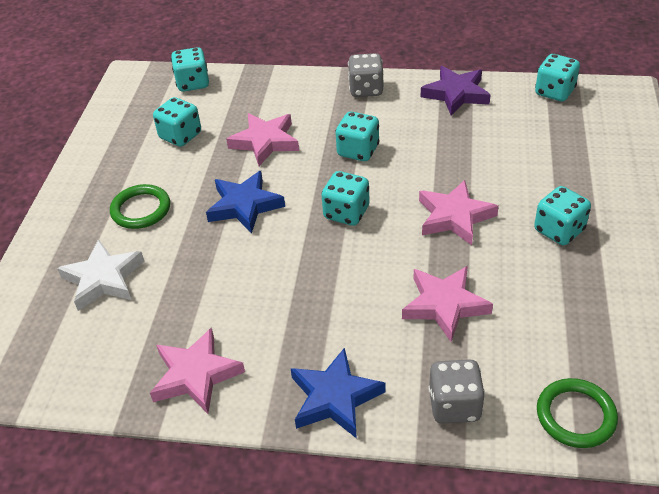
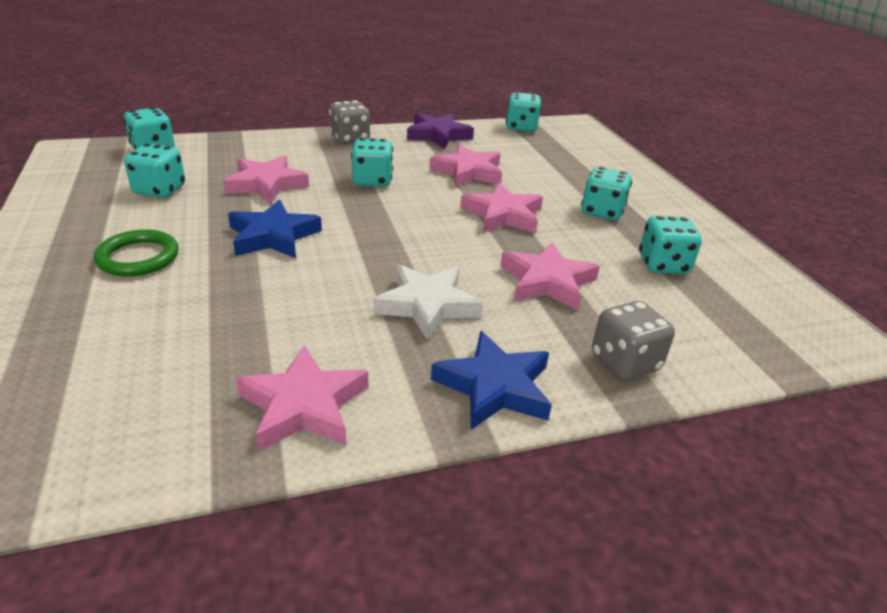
camera: 30 degrees left, 10 degrees down
(103, 279) = (114, 332): white star -> white star (427, 305)
(346, 213) = (393, 227): turquoise dice -> turquoise dice (663, 265)
(455, 152) = (468, 172): none -> pink star
(575, 415) = (739, 343): green ring -> none

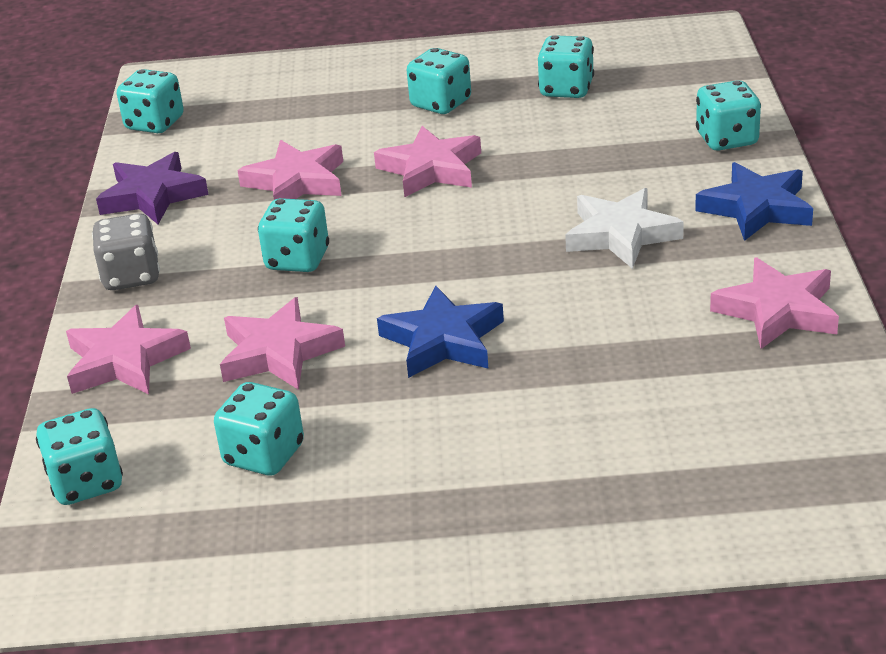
camera: 70 degrees left, 0 degrees up
(138, 257) = (475, 448): green ring -> none
(547, 282) = (587, 159): pink star -> pink star (125, 360)
(625, 362) = (727, 139): grey dice -> turquoise dice

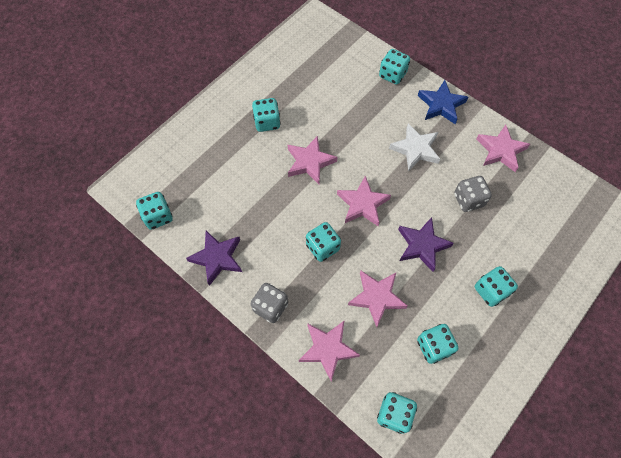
camera: 50 degrees left, 30 degrees up
(296, 182) = (267, 206): pink star -> pink star (362, 204)
(443, 340) = (422, 245): blue star -> purple star
(566, 89) = (305, 83): turquoise dice -> turquoise dice (490, 291)
(612, 335) = (468, 200): none -> grey dice

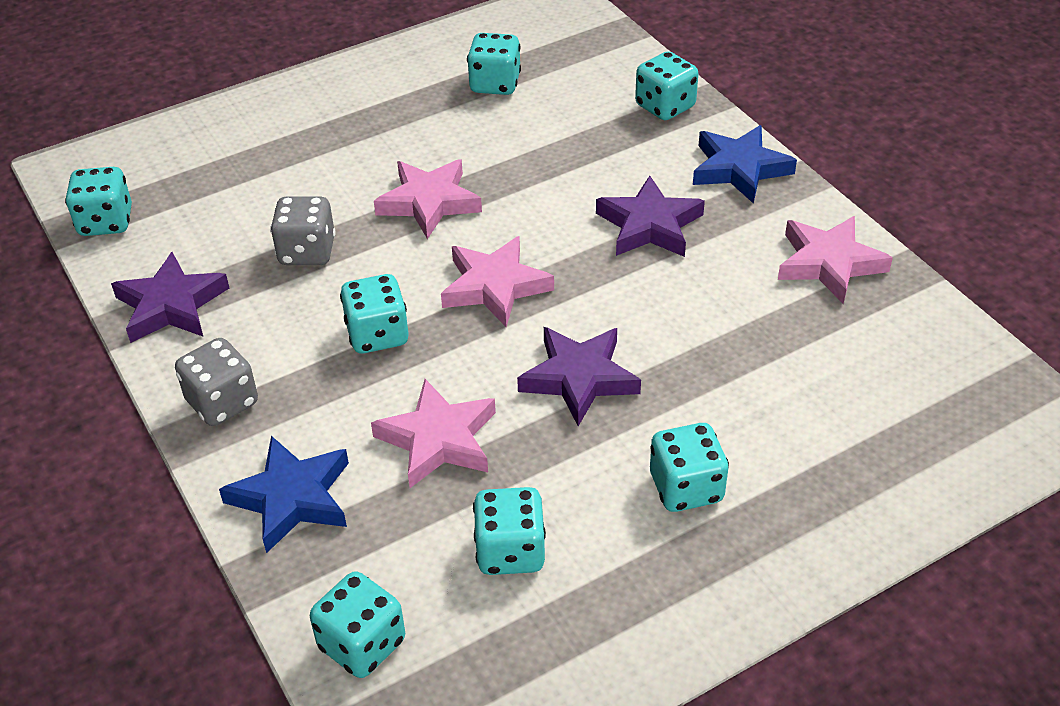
camera: 20 degrees right, 20 degrees down
(267, 122) = (384, 130): turquoise dice -> turquoise dice (495, 84)
(328, 349) = (292, 498): pink star -> blue star
(415, 149) = (649, 225): white star -> purple star
(468, 200) = (717, 327): grey dice -> grey dice (307, 252)

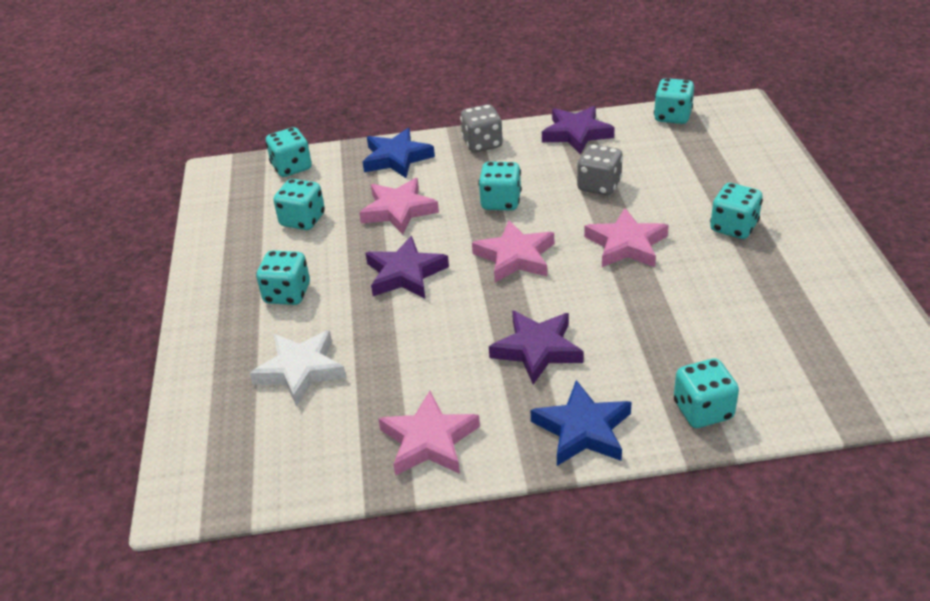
camera: 115 degrees right, 5 degrees down
(495, 84) = (780, 310): turquoise dice -> turquoise dice (733, 227)
(809, 408) = (300, 370): none -> white star

